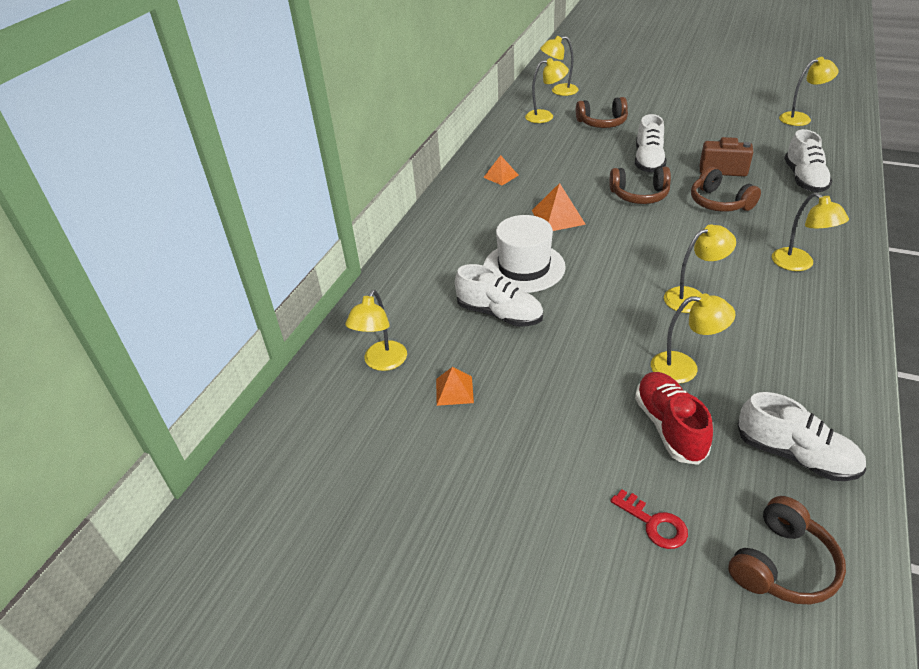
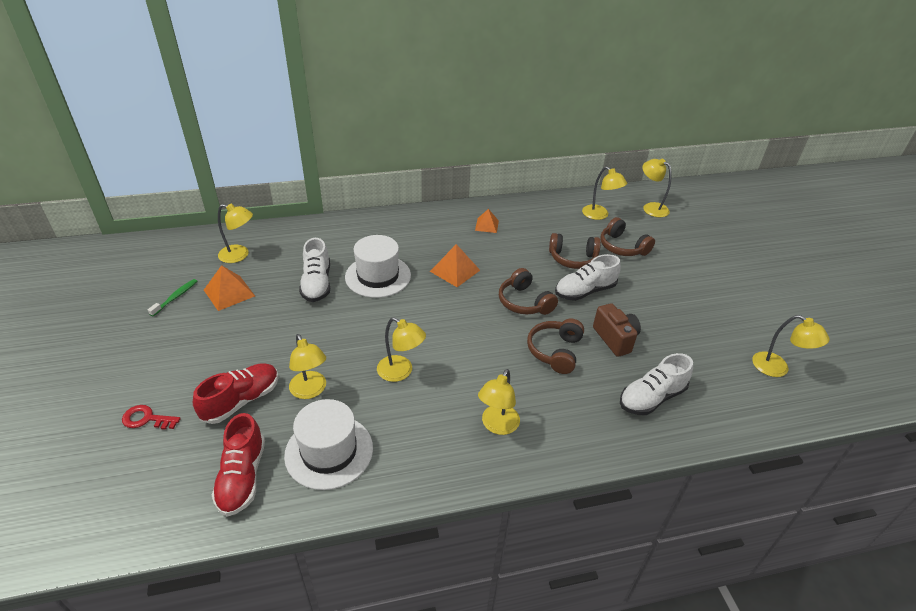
camera: 50 degrees right, 0 degrees up
(382, 362) = (239, 255): yellow lamp -> yellow lamp turned 150 degrees counterclockwise
(420, 444) = (175, 297): none -> green toothbrush
(454, 390) = (229, 292): orange pyramid -> orange pyramid, size x1.51
(654, 524) = (146, 419): red key -> red key turned 90 degrees clockwise
(782, 564) = (131, 493): brown headphones -> brown headphones (573, 258)
(785, 379) = (329, 451): none -> white hat
(795, 455) = (242, 477): white shoe -> red shoe

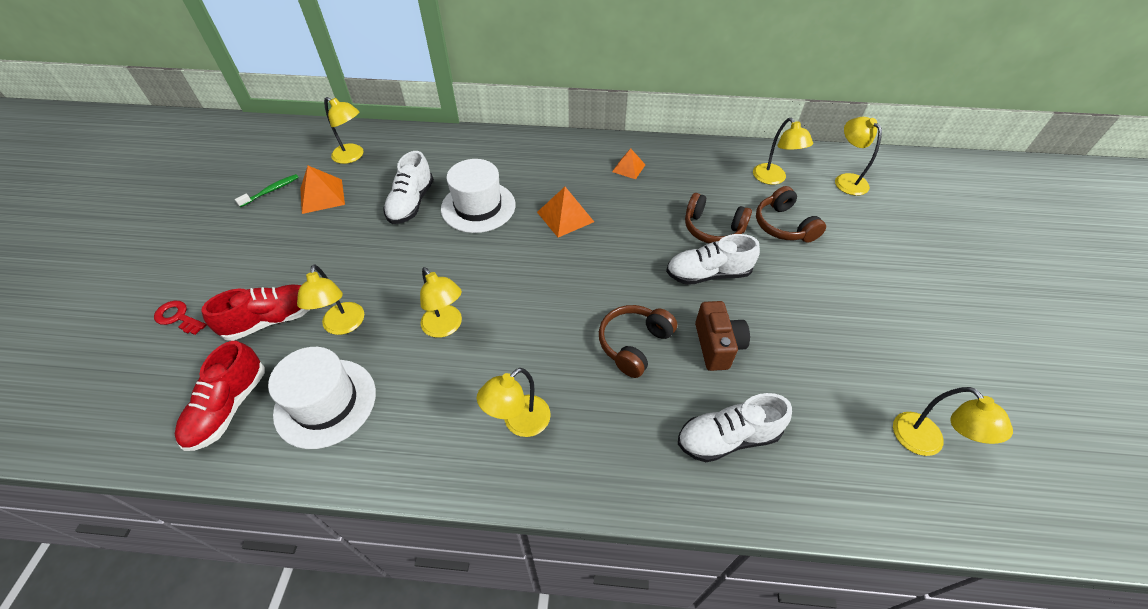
camera: 20 degrees right, 10 degrees up
(524, 302) = (627, 272): brown headphones -> none

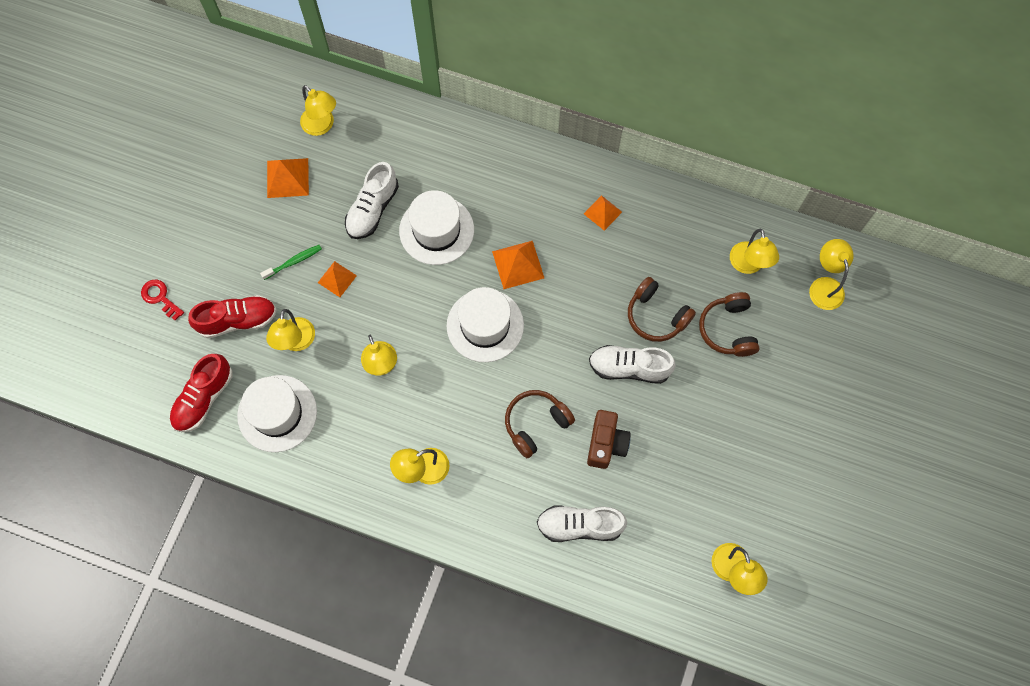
camera: 15 degrees right, 20 degrees up
(271, 191) = (239, 158): green toothbrush -> green toothbrush (294, 262)
(383, 262) = (337, 279): none -> orange pyramid
(548, 269) = (485, 325): none -> white hat

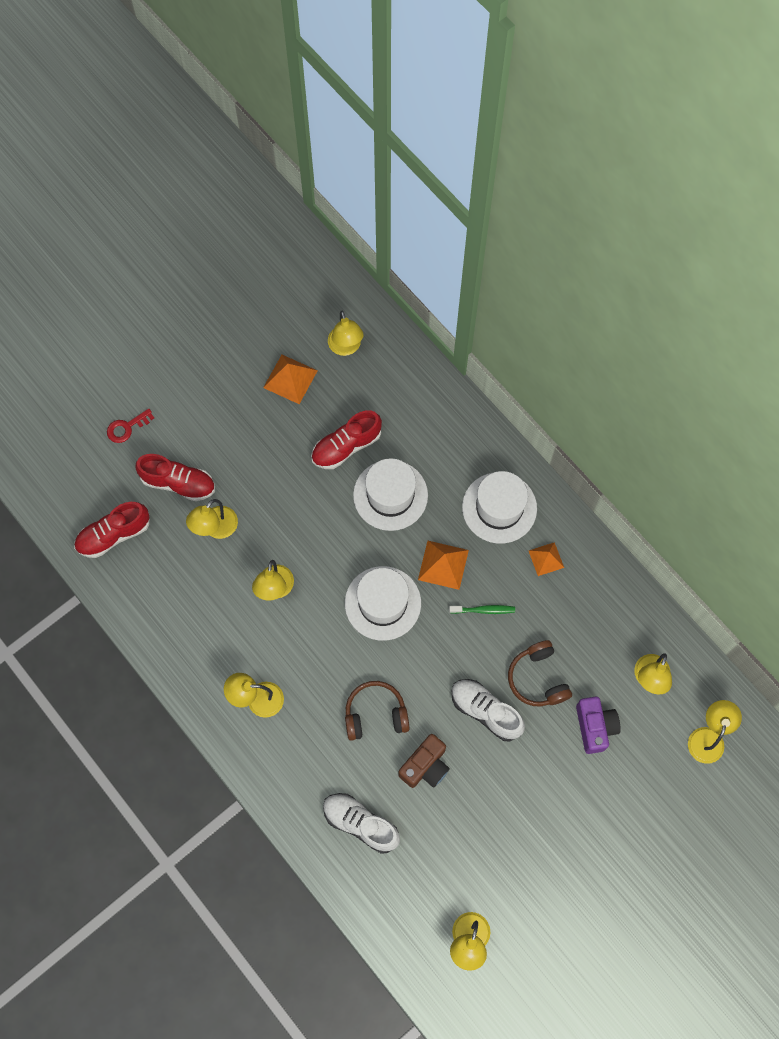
camera: 30 degrees right, 0 degrees up
(160, 297) = (126, 428): red key -> red key turned 105 degrees counterclockwise
(277, 413) = (166, 581): white hat -> white hat (499, 507)
(294, 262) = (253, 457): green toothbrush -> green toothbrush (484, 610)
(337, 279) = (281, 492): orange pyramid -> none
(372, 209) = (346, 446): white shoe -> red shoe
(728, 329) = (595, 727): brown headphones -> purple camera

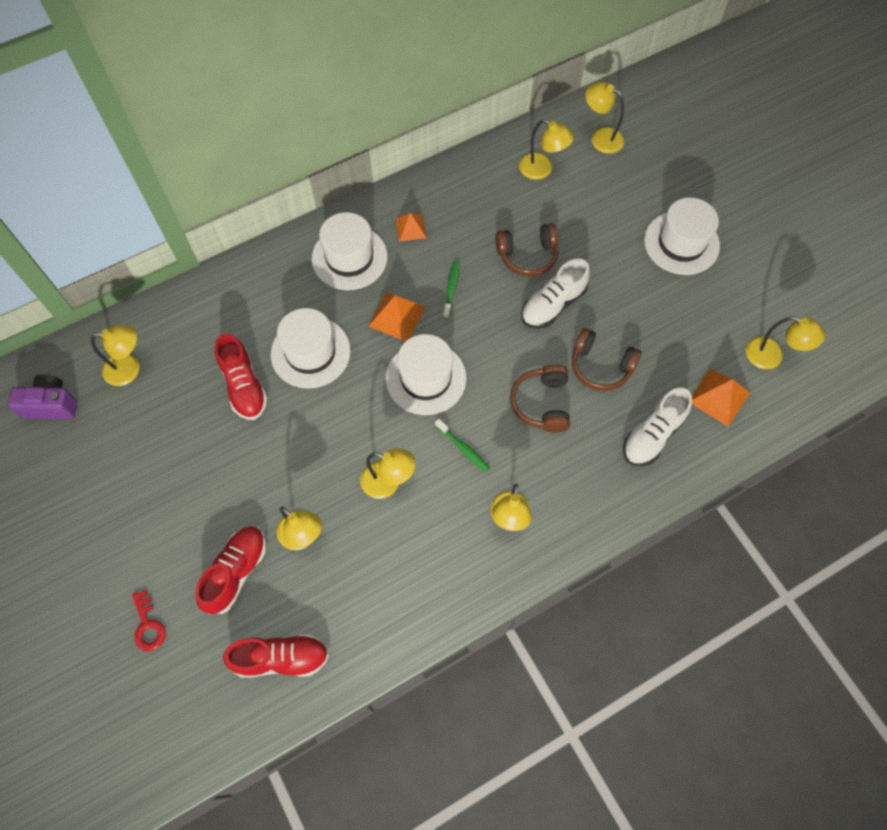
camera: 80 degrees left, 5 degrees down
(114, 535) = (281, 658): red shoe -> red shoe turned 75 degrees counterclockwise
(290, 379) = (147, 431): orange pyramid -> orange pyramid (719, 397)
(318, 649) = (463, 448): none -> green toothbrush
(425, 766) = (601, 366): brown camera -> brown headphones
(588, 837) = (681, 243): none -> white hat
(595, 727) = (580, 219): purple camera -> purple camera (51, 405)

